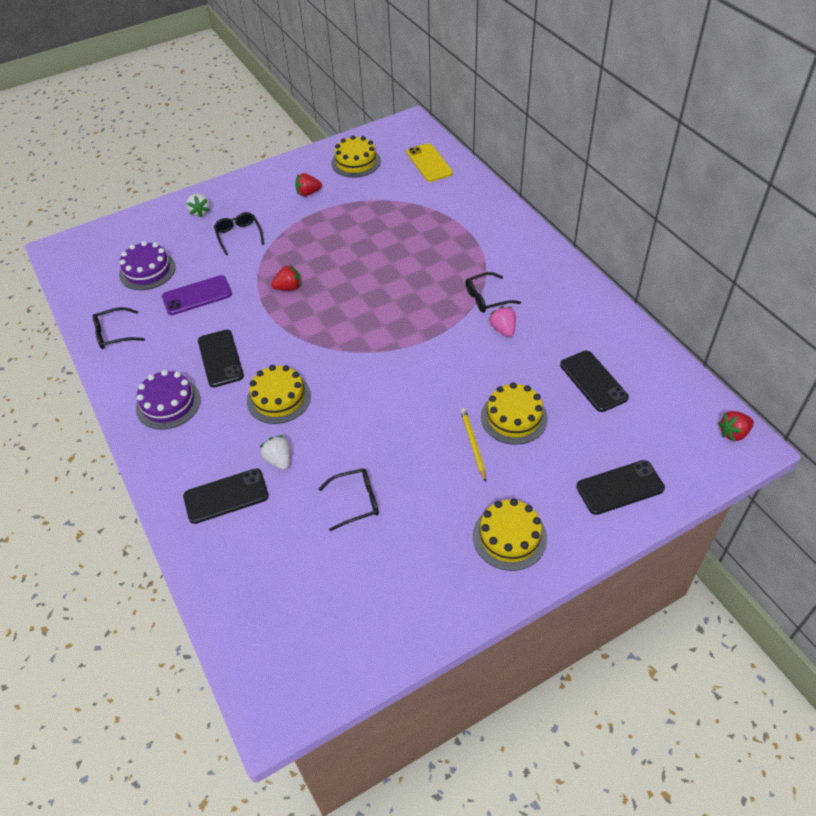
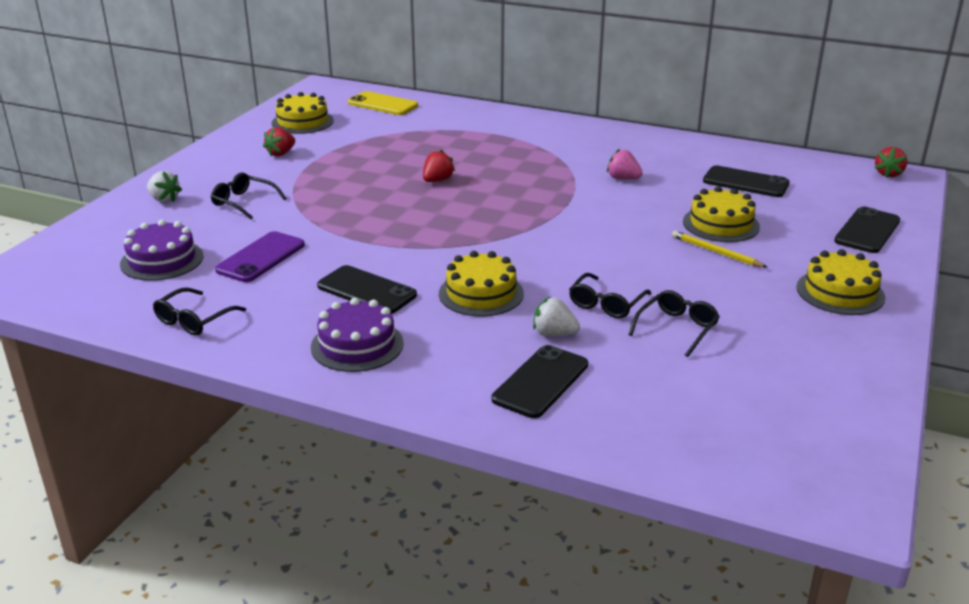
camera: 40 degrees left, 20 degrees down
(288, 288) = (364, 219): red strawberry -> red strawberry (437, 180)
(486, 298) = (576, 166): black glasses -> black glasses (606, 304)

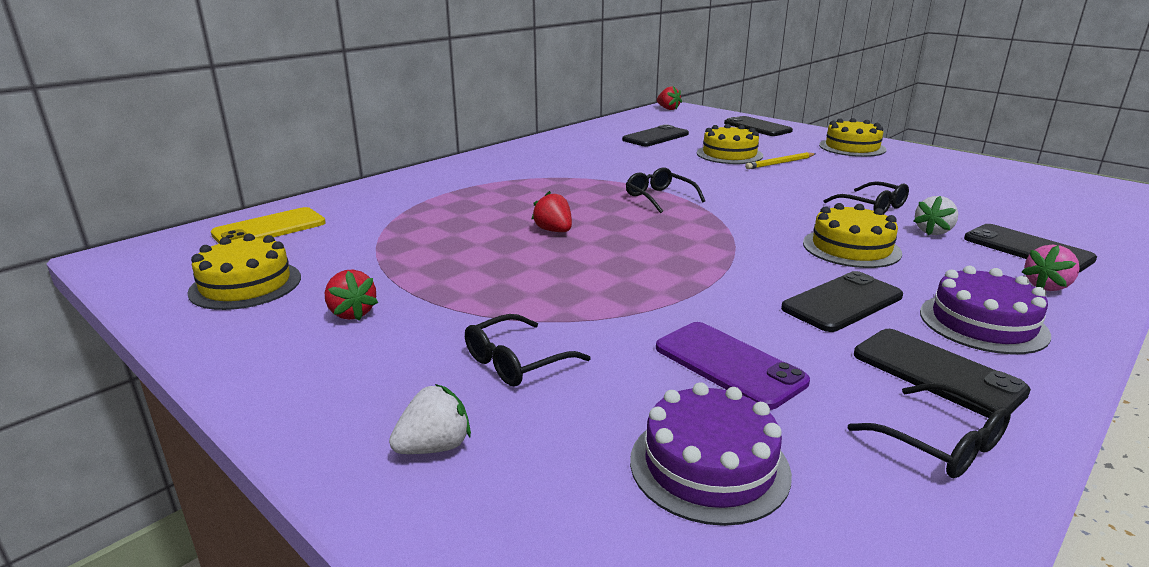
camera: 70 degrees left, 5 degrees down
(274, 323) = (937, 373): none -> black phone
(623, 178) = (617, 165): pink strawberry -> pink strawberry (1047, 286)
(677, 328) = (914, 193): black glasses -> black glasses (659, 197)

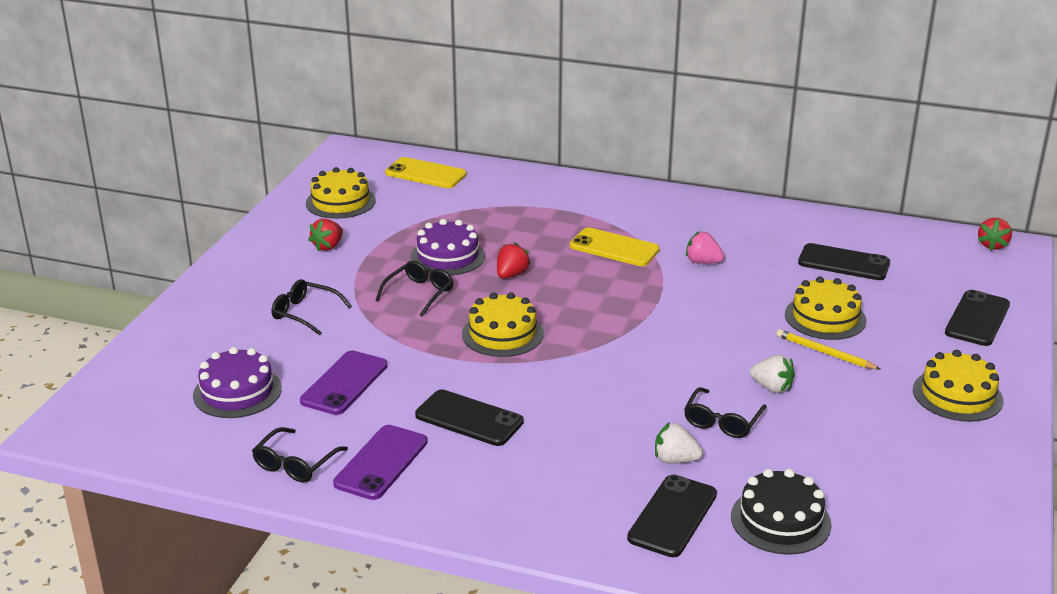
camera: 65 degrees right, 5 degrees up
(434, 447) = (215, 314): white strawberry -> white strawberry (772, 387)
(552, 187) = (614, 248): none -> yellow phone
(659, 197) = (635, 303): black glasses -> black glasses (419, 293)
(851, 248) = (590, 416): yellow cake -> yellow cake (502, 334)
(937, 373) = (381, 463): black phone -> purple phone
(983, 323) = (475, 484): purple cake -> purple cake (448, 256)
(1024, 217) = (780, 520): none -> black cake
(1047, 286) = (579, 521): pink strawberry -> pink strawberry (703, 262)

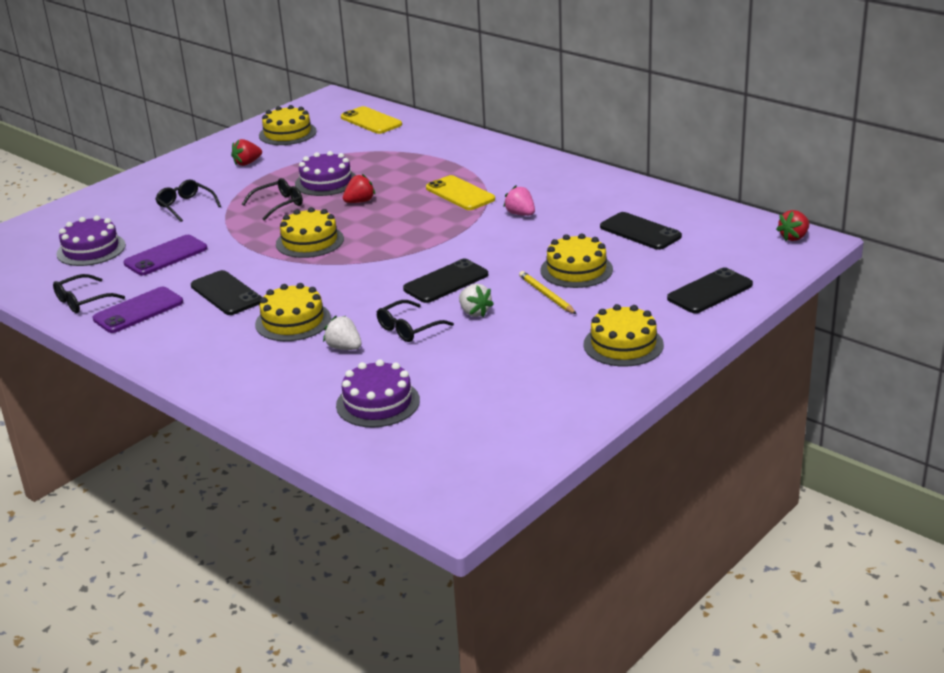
camera: 25 degrees right, 0 degrees up
(583, 438) = (293, 321): none -> yellow cake
(672, 516) = (301, 384): black phone -> black phone (446, 282)
(780, 520) = (378, 403): black cake -> purple cake

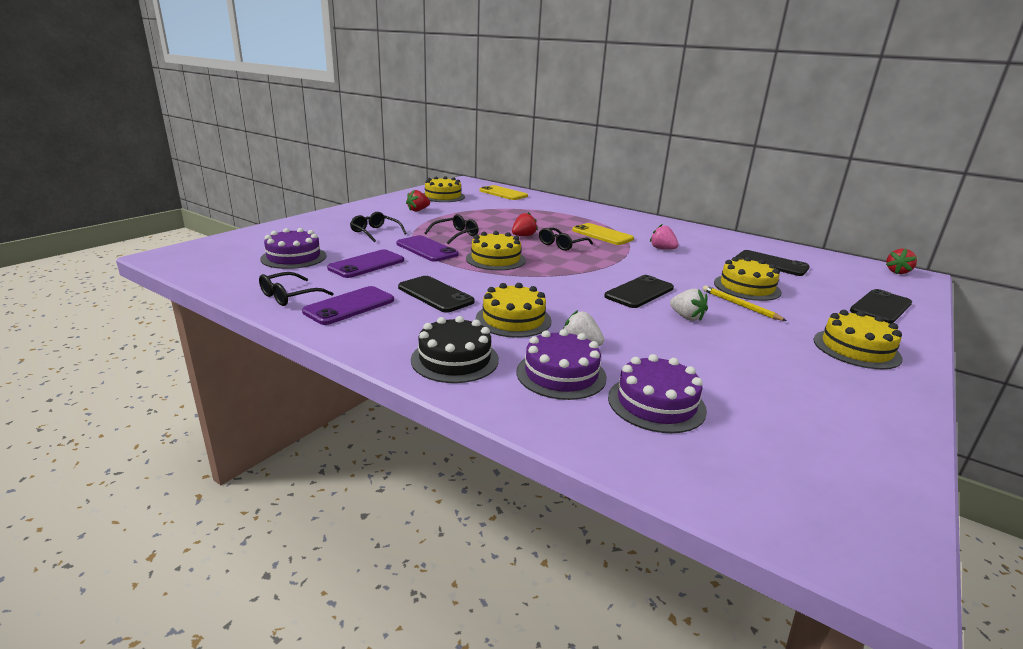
camera: 10 degrees left, 5 degrees down
(220, 365) = (455, 359): none -> black cake
(237, 230) = (426, 249): none -> purple phone
(326, 182) = (488, 223): purple cake -> purple cake (561, 374)
(408, 329) = (634, 329): black glasses -> black glasses (561, 245)

